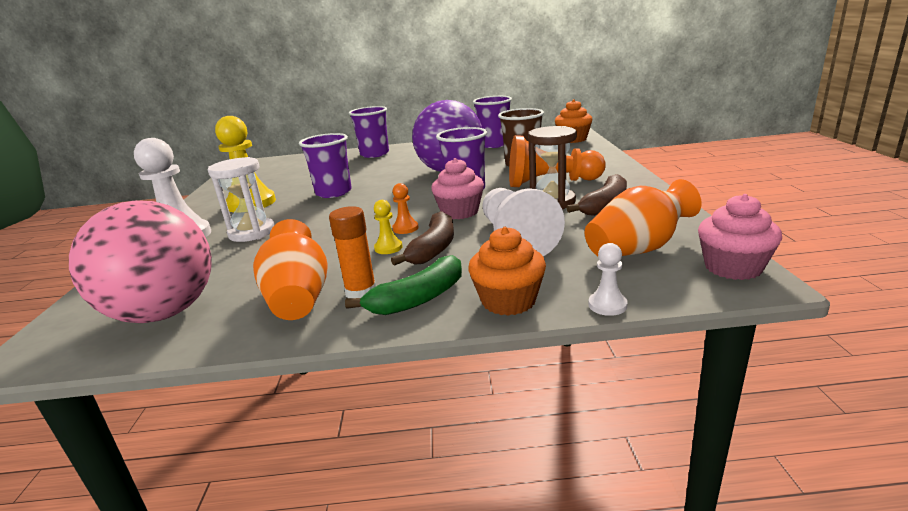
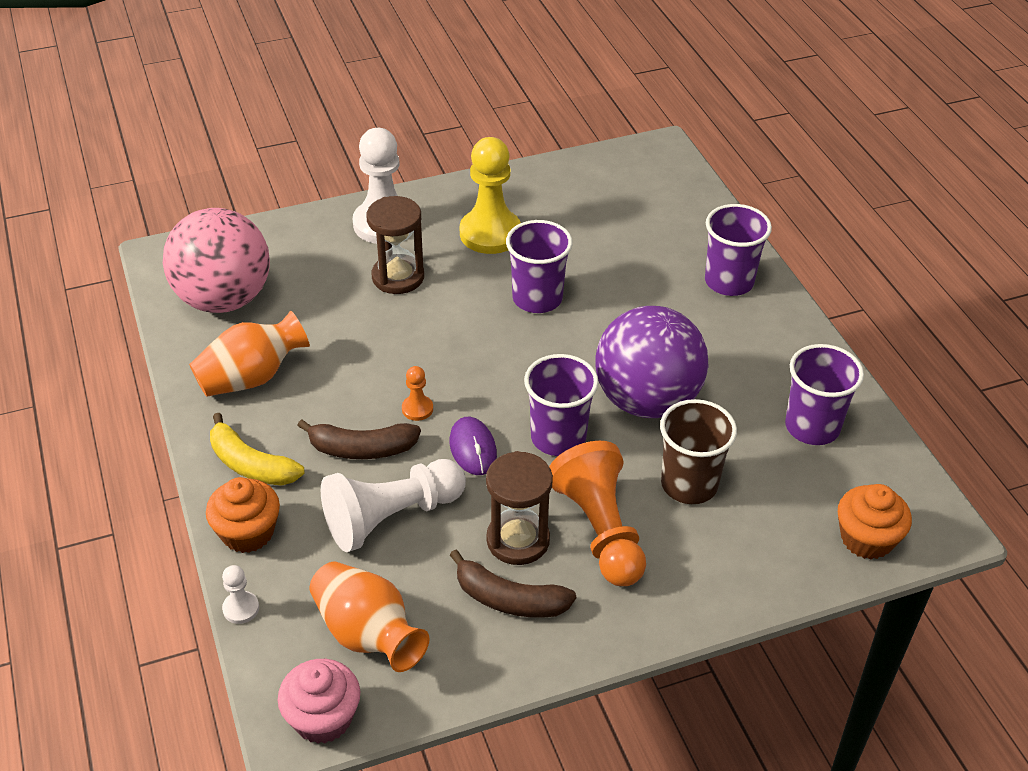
camera: 70 degrees right, 20 degrees up
(252, 233) = (398, 277): white hourglass -> brown hourglass
(361, 292) = (262, 419): orange glue stick -> none
(388, 248) = (362, 409): yellow pawn -> none
(418, 299) = (251, 464): green banana -> yellow banana
(459, 212) = (473, 448): pink cupcake -> purple mouse

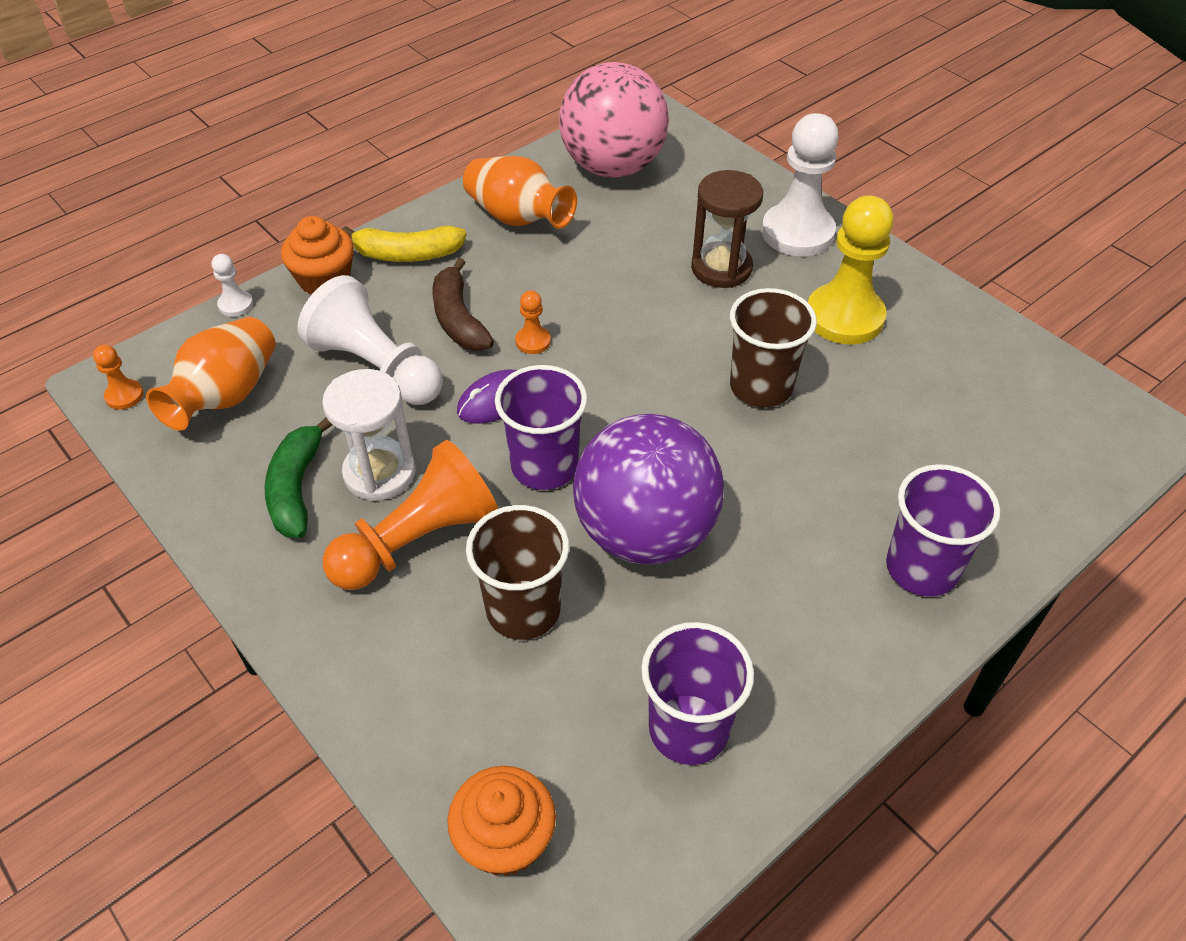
camera: 70 degrees right, 5 degrees up
(251, 464) = (407, 254): yellow banana -> yellow banana turned 105 degrees counterclockwise
(323, 718) = (124, 396): pink cupcake -> orange pawn
(509, 599) = (297, 488): brown banana -> green banana
(518, 540) = (379, 473): brown hourglass -> white hourglass
(537, 298) = (761, 387): purple cup -> brown cup

